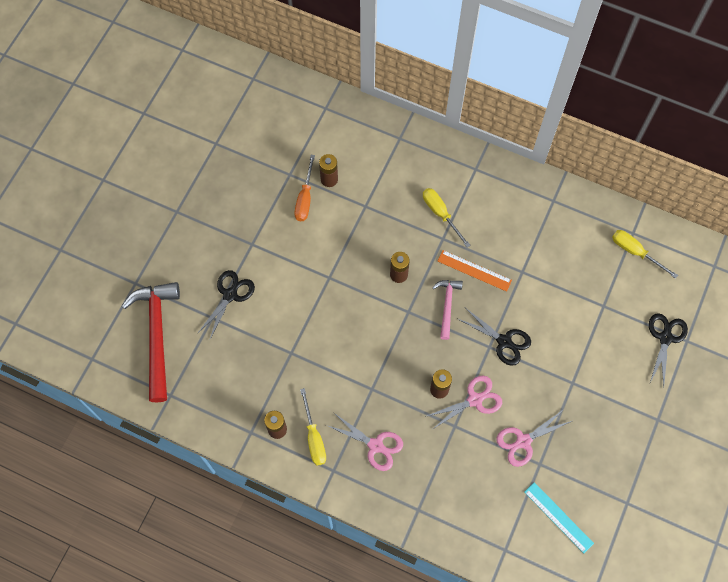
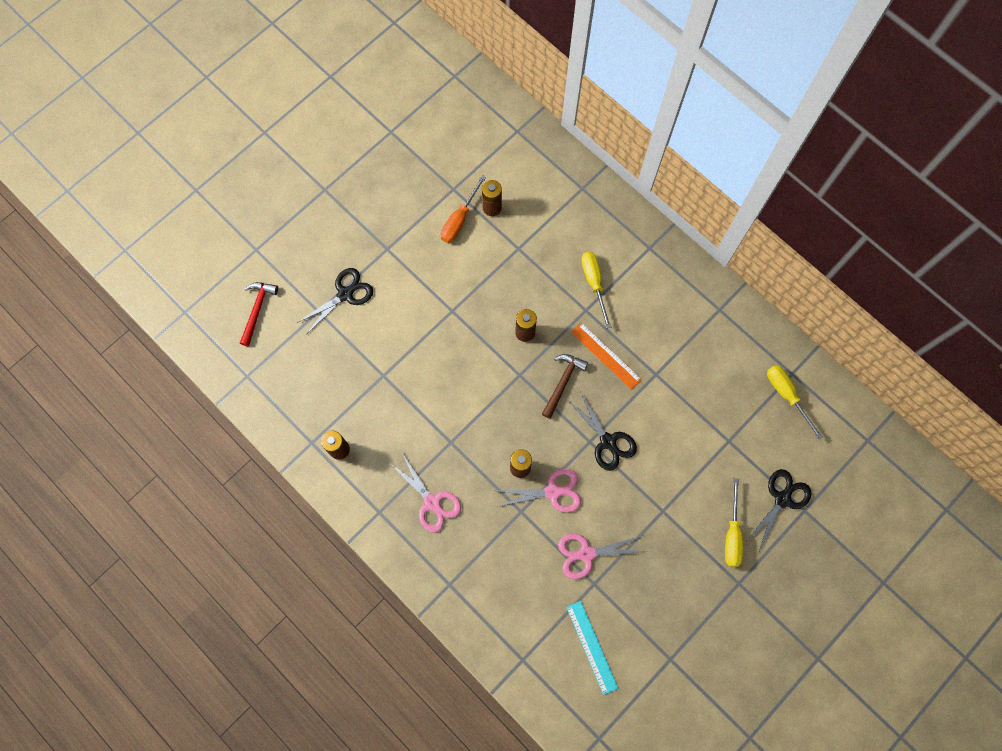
camera: 20 degrees right, 5 degrees up
(157, 335) = (257, 310): red hammer -> red hammer, size x0.52
(314, 437) = (373, 471): yellow screwdriver -> yellow screwdriver (732, 534)
(447, 305) = (563, 383): pink hammer -> brown hammer

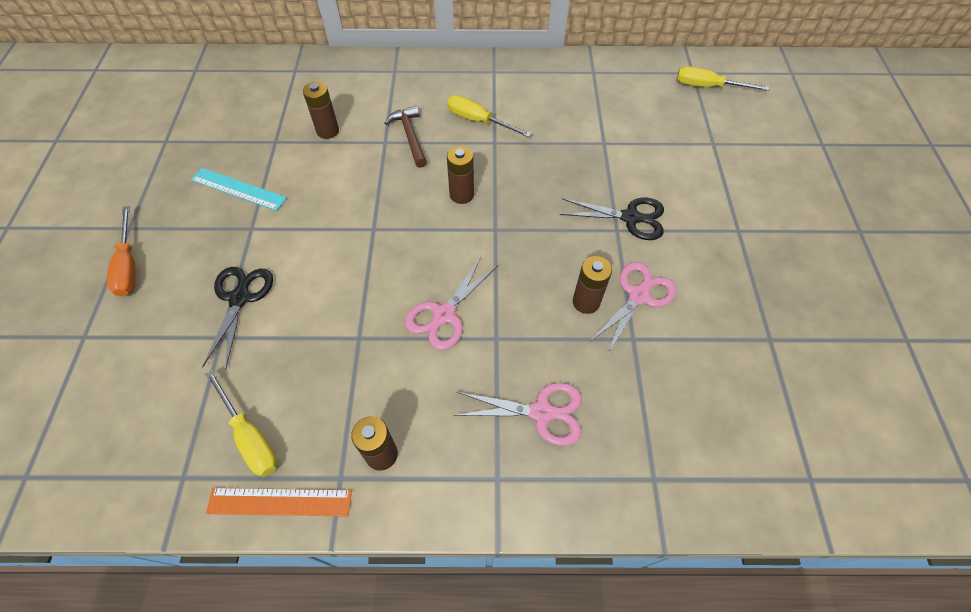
camera: 45 degrees left, 15 degrees down
(257, 310) = (137, 395): red hammer -> none
(459, 219) = (305, 158): orange screwdriver -> orange screwdriver (129, 265)
(563, 383) = (539, 205): brown hammer -> brown hammer (410, 136)
(586, 554) = (731, 320): pink scissors -> pink scissors (444, 315)
(592, 647) = (844, 398): turquoise ruler -> turquoise ruler (238, 189)
(606, 355) = (549, 160): orange ruler -> orange ruler (280, 502)
(732, 534) = (805, 201): yellow screwdriver -> yellow screwdriver (250, 437)
(782, 499) = (800, 149): black scissors -> none

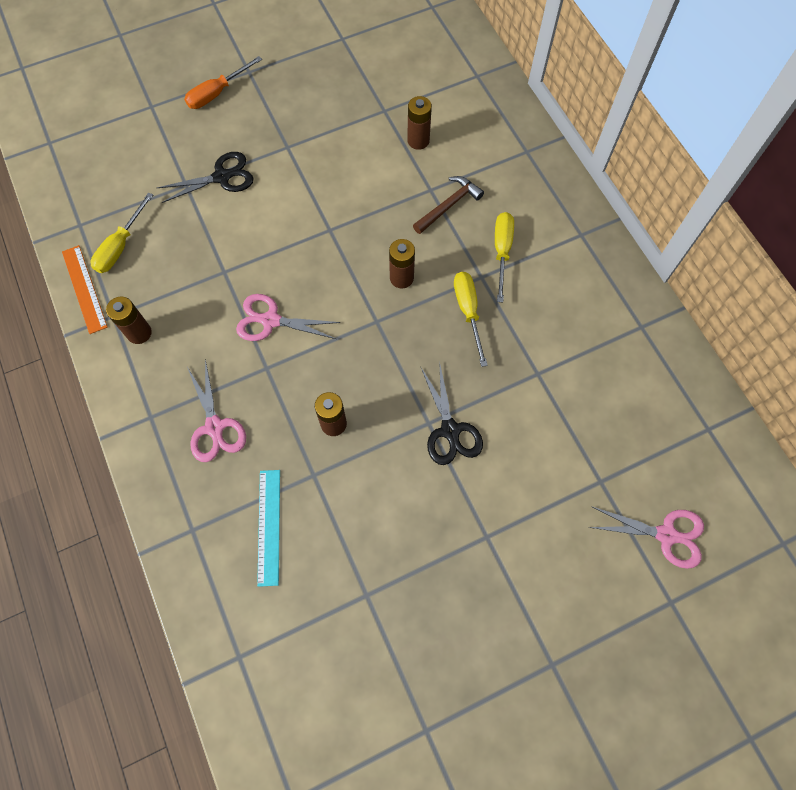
camera: 65 degrees right, 10 degrees up
(238, 189) = (320, 116): turquoise ruler -> turquoise ruler (269, 526)
(638, 296) = (360, 465): pink scissors -> pink scissors (666, 535)
(708, 87) = (693, 452): yellow screwdriver -> yellow screwdriver (468, 312)

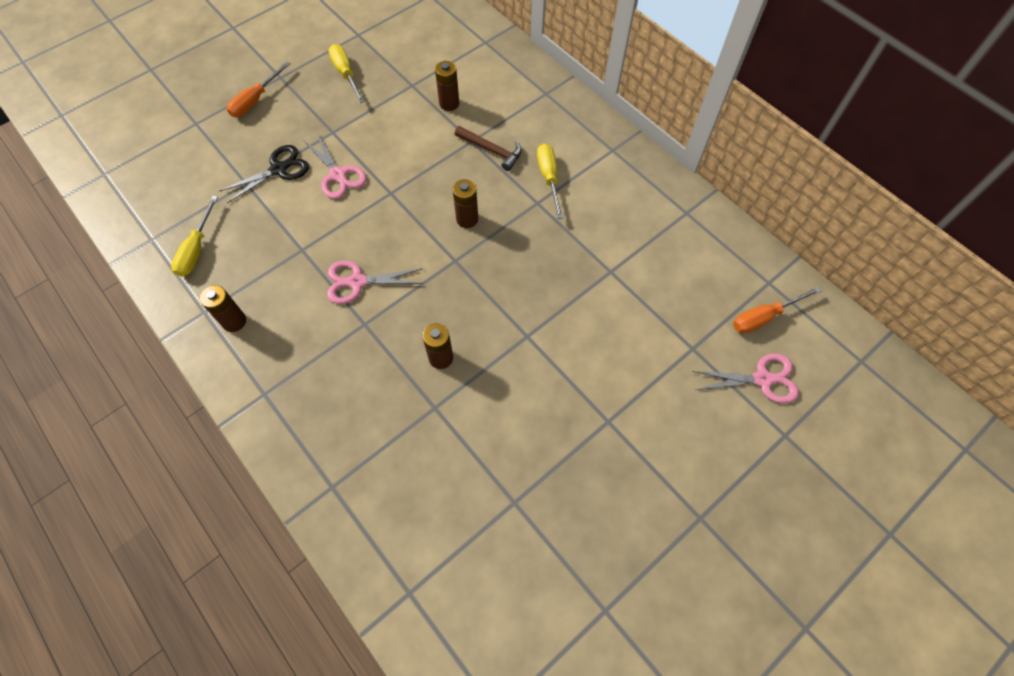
camera: 15 degrees left, 5 degrees down
(84, 289) = (170, 294): orange ruler -> none
(215, 427) = (329, 388): pink scissors -> pink scissors (338, 175)
(269, 526) = (405, 464): turquoise ruler -> none
(449, 205) = (491, 150): brown hammer -> brown hammer turned 90 degrees clockwise
(450, 430) = (548, 337): black scissors -> none
(468, 312) = (534, 234): yellow screwdriver -> yellow screwdriver (346, 74)
(690, 466) = (764, 317): none -> orange screwdriver

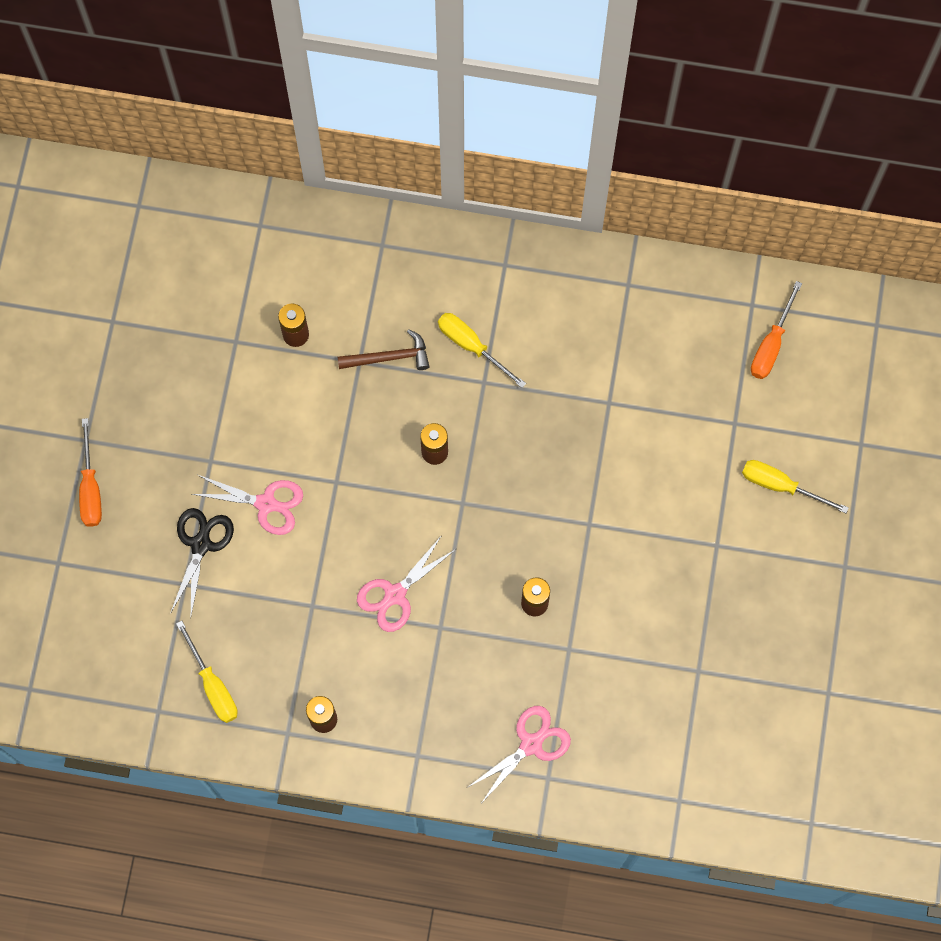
camera: 40 degrees left, 10 degrees up
(346, 74) = (152, 382): yellow screwdriver -> yellow screwdriver (780, 485)
(762, 379) = (810, 407): pink scissors -> pink scissors (531, 744)

